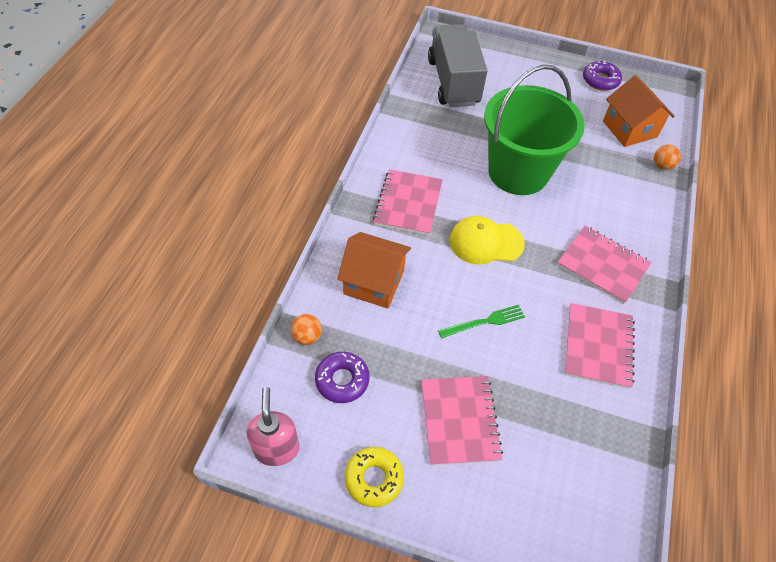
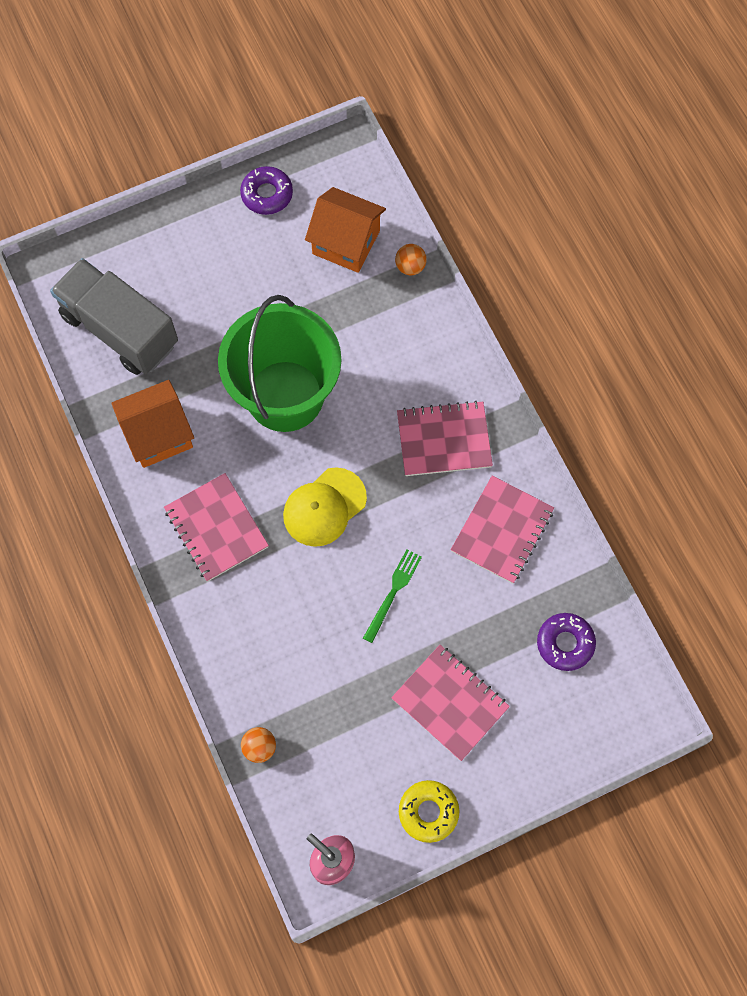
camera: 40 degrees left, 15 degrees up
(342, 380) = (327, 757): purple donut -> purple donut (565, 643)
(374, 282) = (265, 641): orange house -> orange house (158, 434)
(598, 346) = (502, 530): pink notebook -> pink notebook turned 60 degrees clockwise

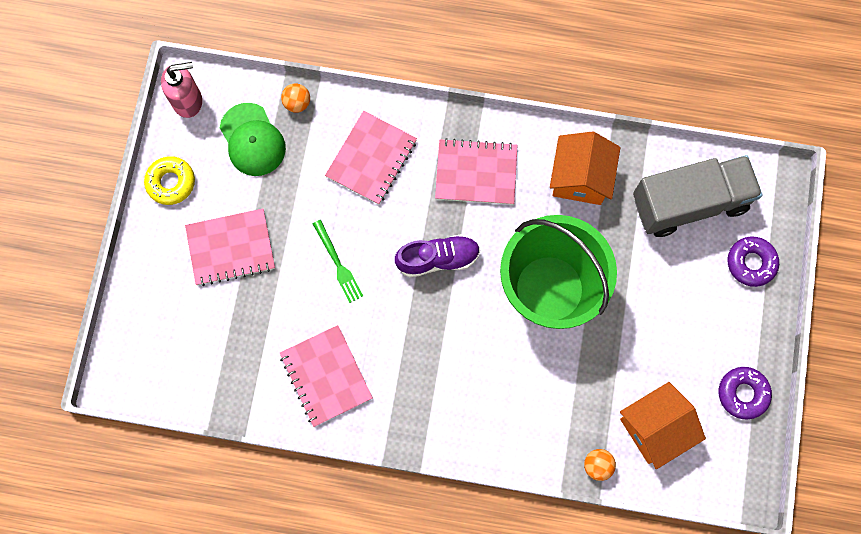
camera: 125 degrees right, 5 degrees up
(324, 507) = (438, 259): yellow cap -> purple shoe
(328, 763) = (252, 140): none -> green cap
(444, 440) = (428, 384): pink notebook -> pink notebook (371, 159)
(565, 643) = (210, 359): purple donut -> purple donut (751, 263)

